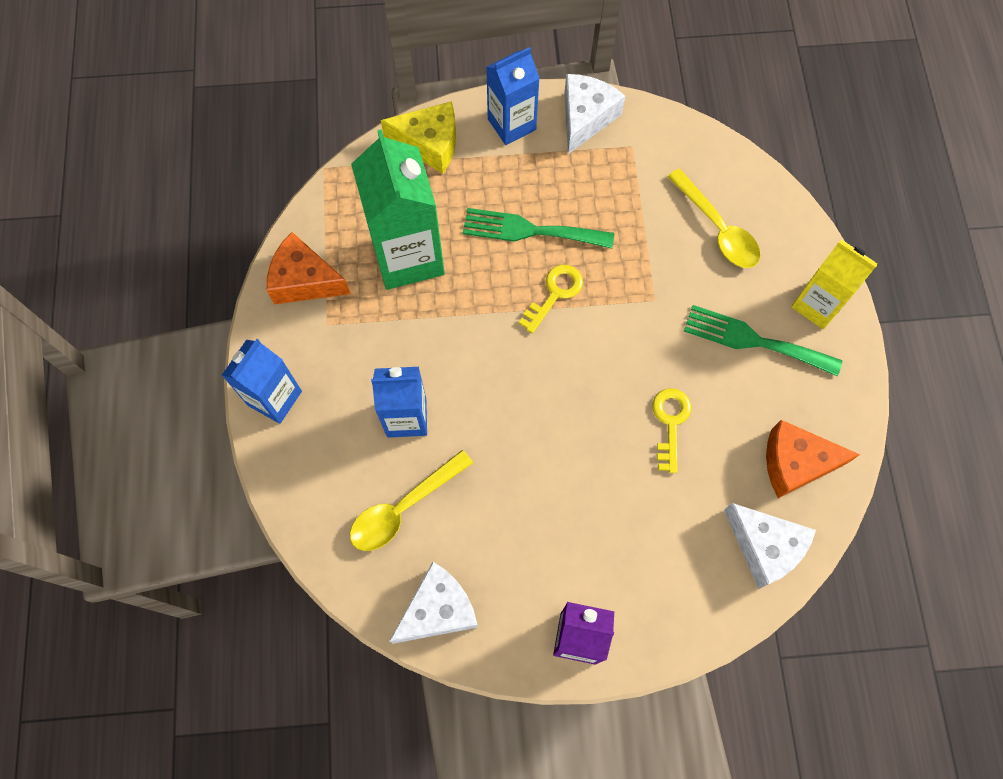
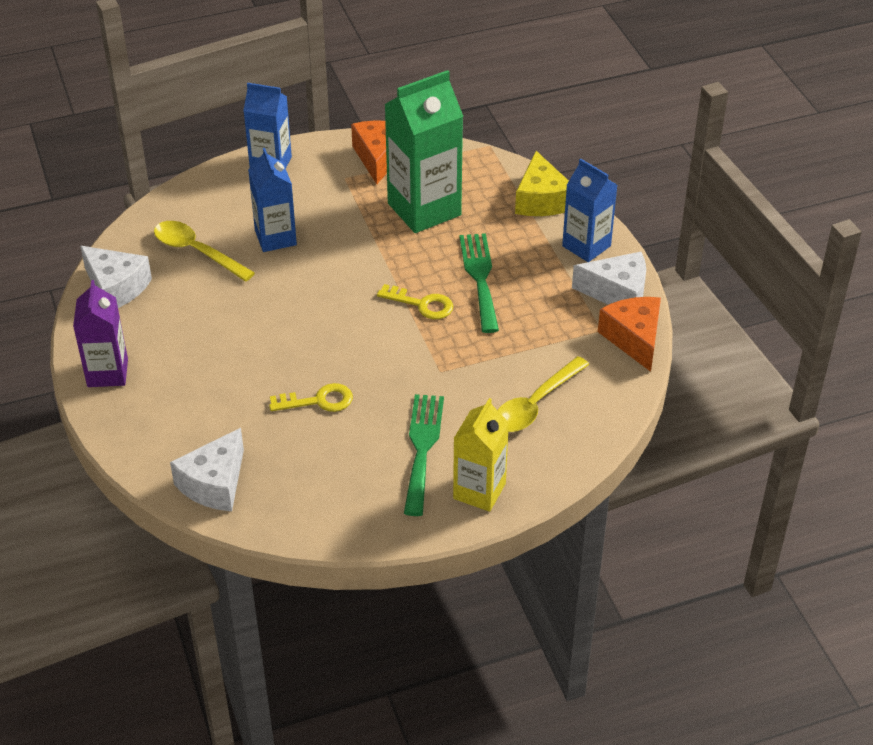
camera: 75 degrees right, 25 degrees down
(795, 463) = (303, 495): orange cheese -> orange cheese (634, 338)

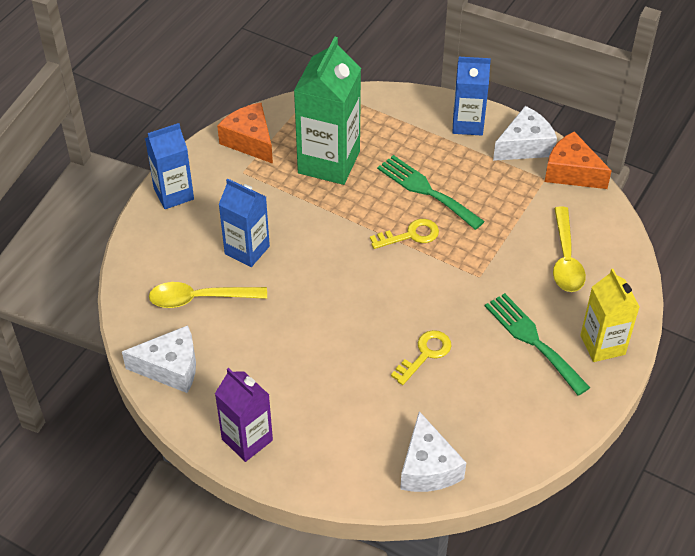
camera: 40 degrees left, 5 degrees up
(541, 200) = (400, 107): yellow cheese -> none

